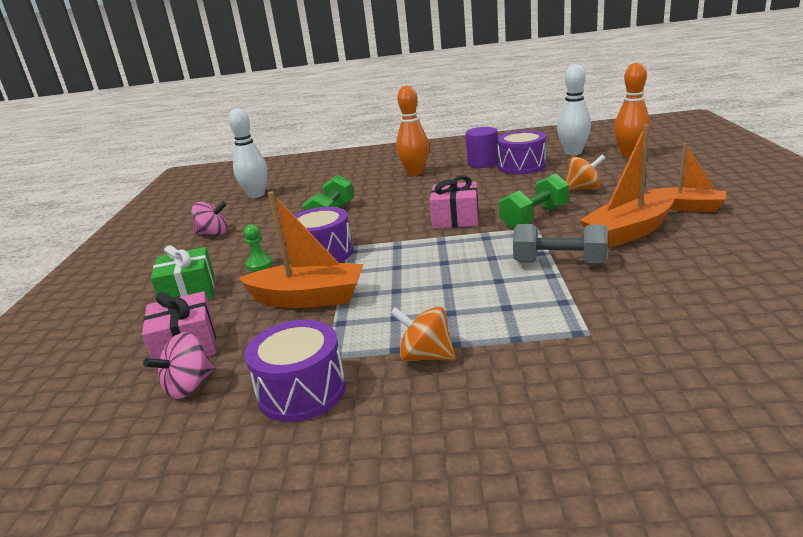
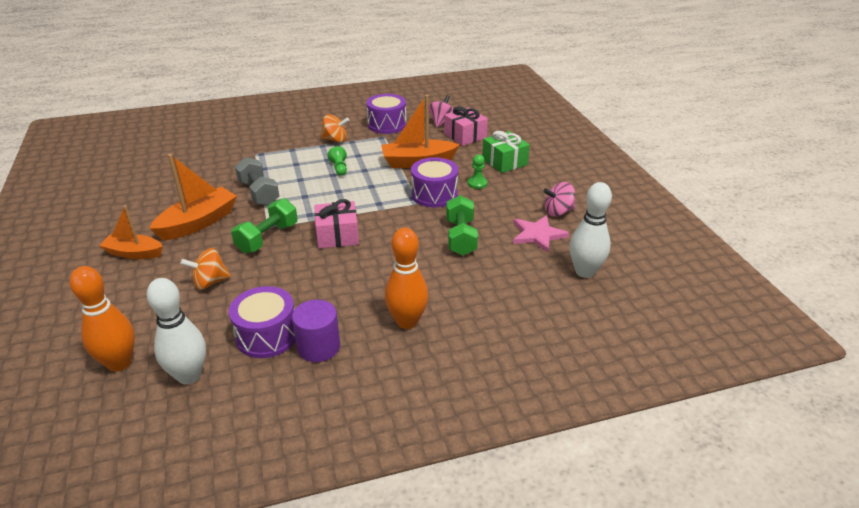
camera: 160 degrees right, 10 degrees up
(259, 216) = (537, 235): none -> pink star
(433, 295) = (339, 168): none -> green pawn
(559, 263) = (259, 193): grey dumbbell -> grey dumbbell turned 60 degrees clockwise

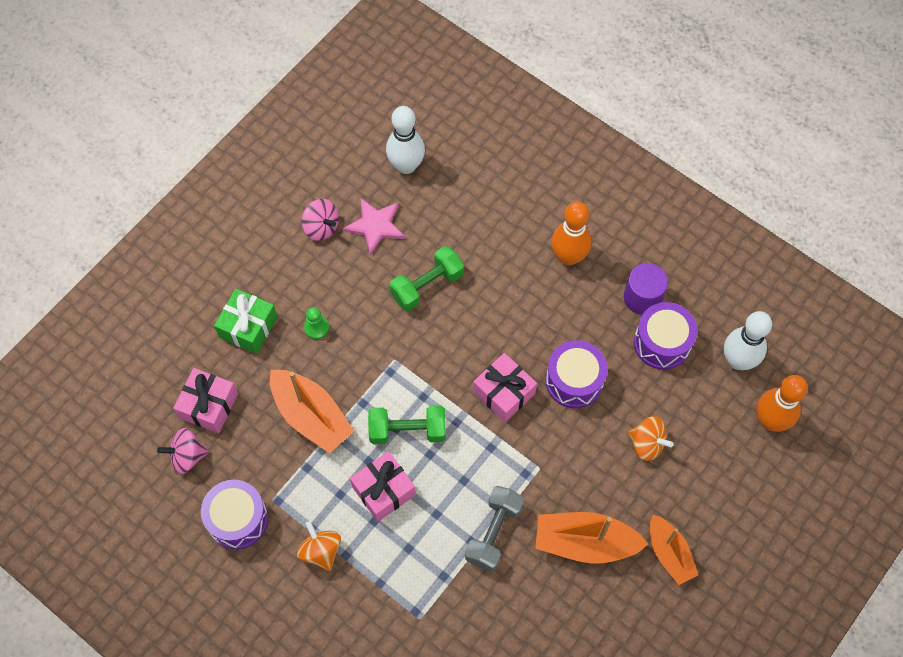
camera: 125 degrees left, 30 degrees up
(267, 238) = (555, 452): green dumbbell -> green dumbbell (407, 430)
(339, 168) = (384, 491): green pawn -> pink gift
(434, 194) = (368, 355): purple drum -> purple drum (574, 381)

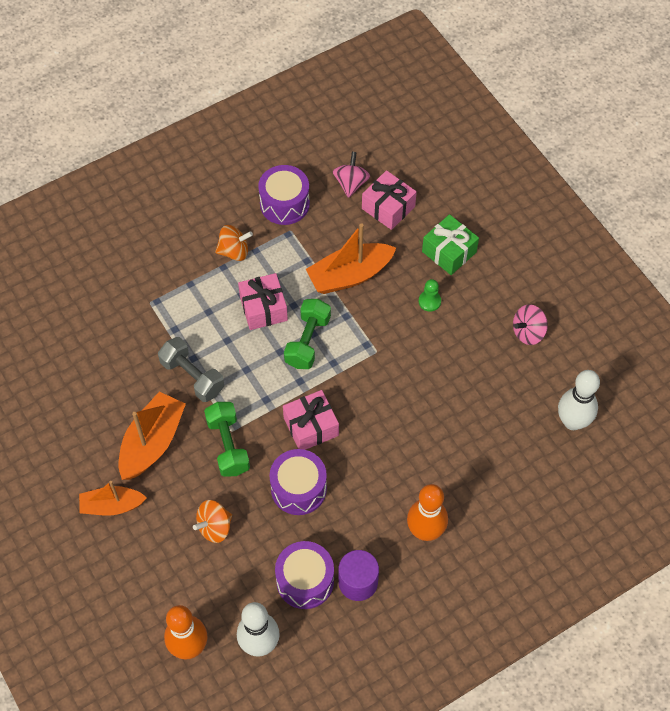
camera: 110 degrees right, 5 degrees down
(375, 226) = (515, 376): pink star -> none
(427, 285) = (439, 399): green dumbbell -> green dumbbell (228, 445)

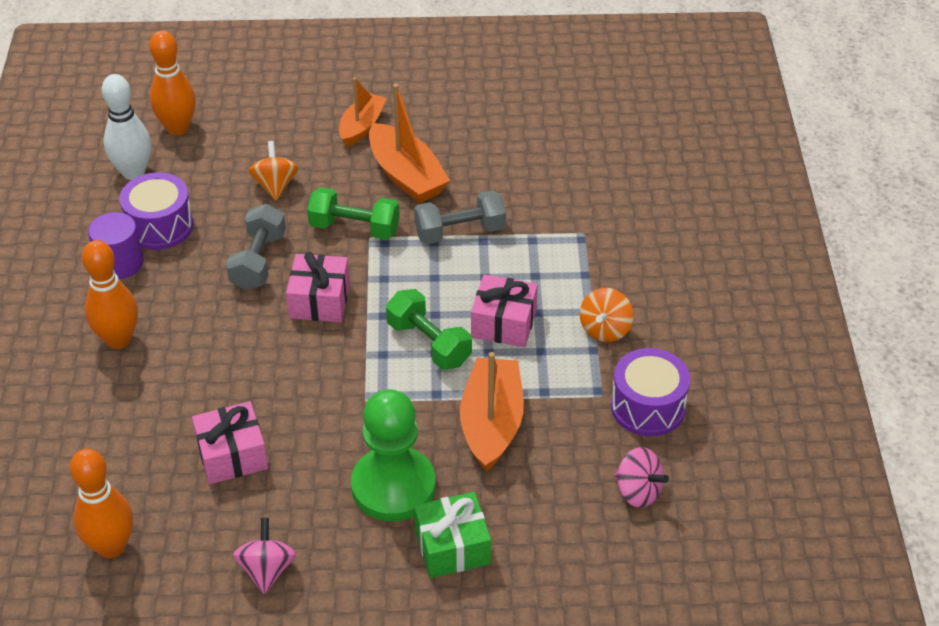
camera: 120 degrees right, 15 degrees down
(298, 489) = (258, 261): purple drum -> grey dumbbell
(388, 207) = (570, 514): pink gift -> pink gift (232, 455)
(429, 301) = (393, 486): green pawn -> green pawn, size x2.48
(572, 421) = (111, 546): white bowling pin -> orange bowling pin

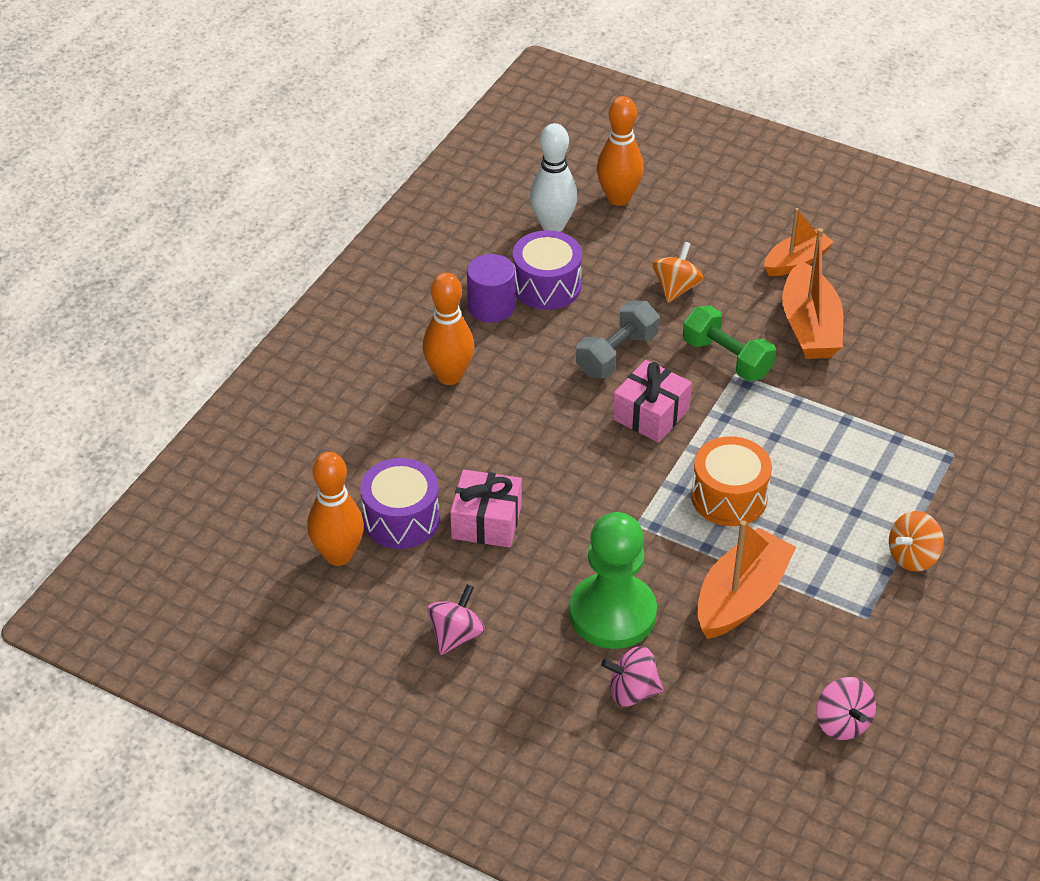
camera: 30 degrees right, 0 degrees up
(429, 343) = (729, 497): green dumbbell -> orange drum
(452, 547) = (632, 692): green gift -> pink spinning top
(460, 232) = (828, 402): grey dumbbell -> none
(504, 323) = (814, 508): pink gift -> none
(648, 407) = (906, 649): purple drum -> purple drum (401, 519)

